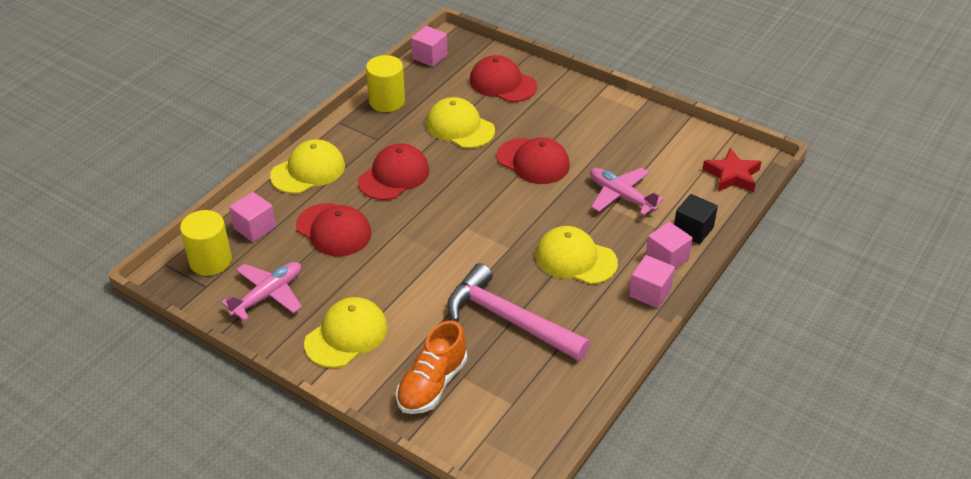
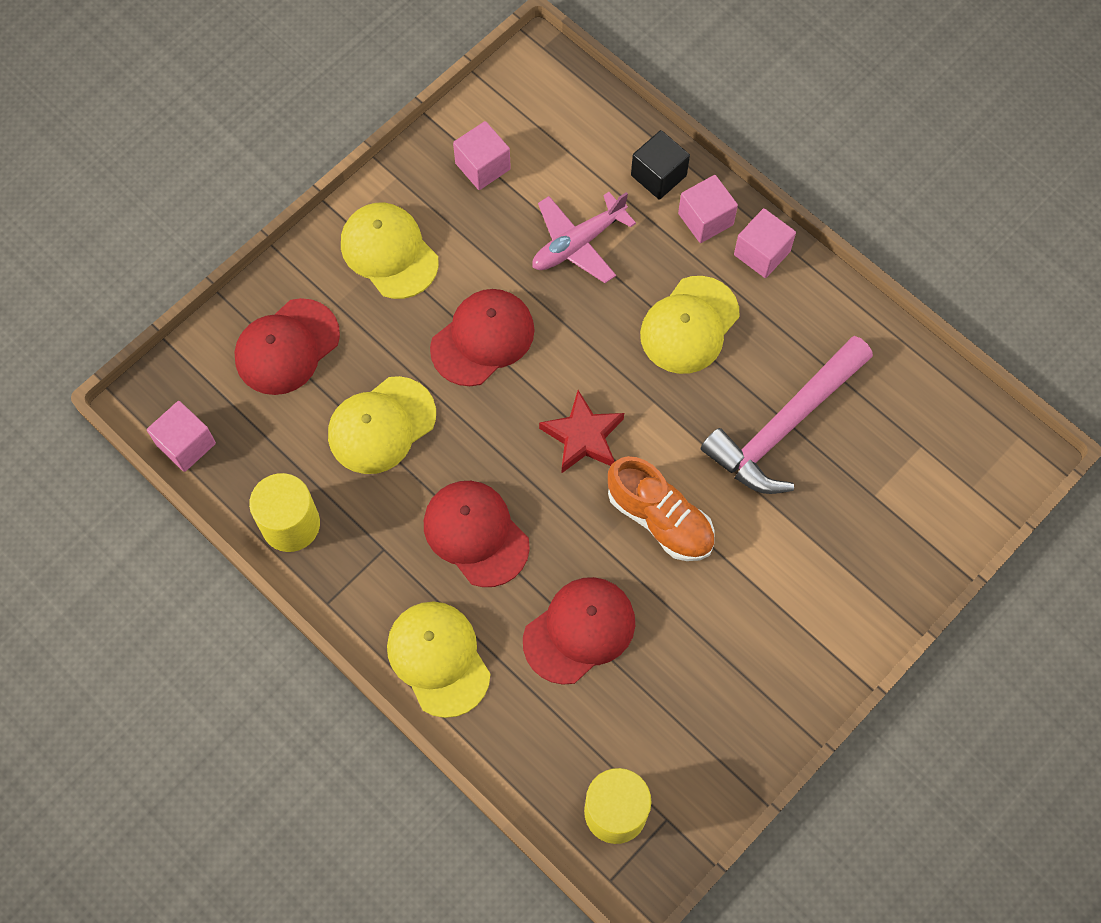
camera: 80 degrees left, 25 degrees up
(255, 228) = (554, 745): pink cube -> pink cube (482, 166)
(268, 295) = (697, 730): pink plane -> none
(346, 335) = (787, 630): yellow cap -> yellow cap (389, 252)
(432, 384) = (882, 533): orange shoe -> orange shoe (660, 519)
(732, 175) = (563, 101): red star -> red star (583, 436)

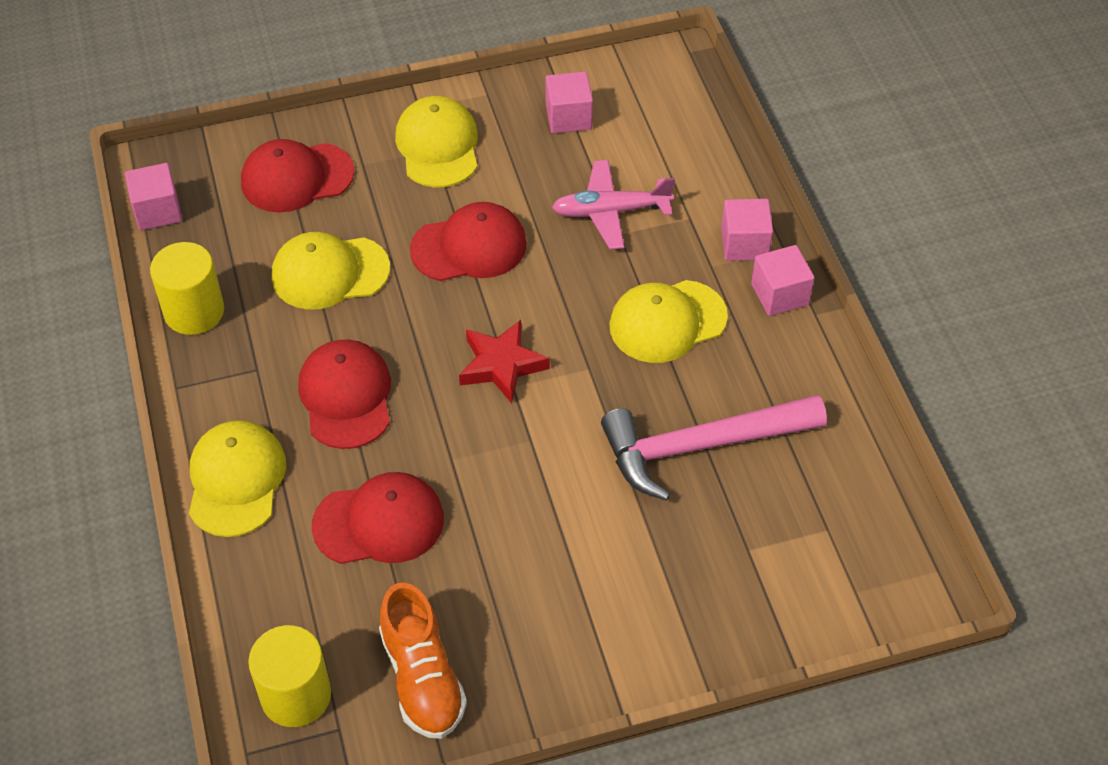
camera: 30 degrees right, 15 degrees down
(658, 175) = (724, 191): black cube -> none
(660, 519) = (523, 467): orange shoe -> orange shoe (422, 678)

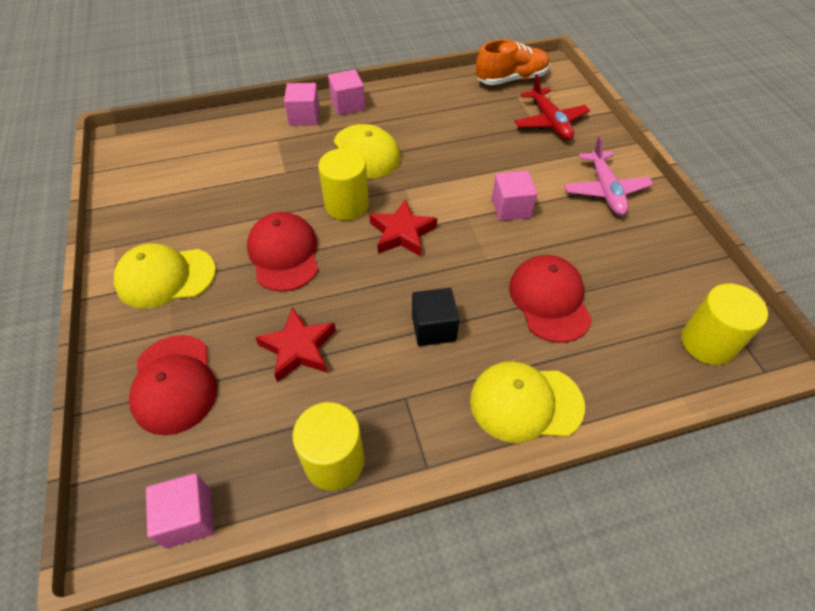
camera: 90 degrees left, 0 degrees up
(330, 273) = (298, 348): yellow cap -> red star
(346, 396) = (433, 328): red cap -> black cube
(422, 678) = (668, 270): orange shoe -> orange shoe (511, 79)
(555, 304) = (346, 205): none -> yellow cylinder
(568, 117) = (159, 197): pink cube -> pink cube (511, 208)
(610, 212) = (263, 176): pink plane -> pink plane (605, 190)
(700, 446) = (466, 140): pink hammer -> none
(758, 571) = (550, 122): none -> red plane

